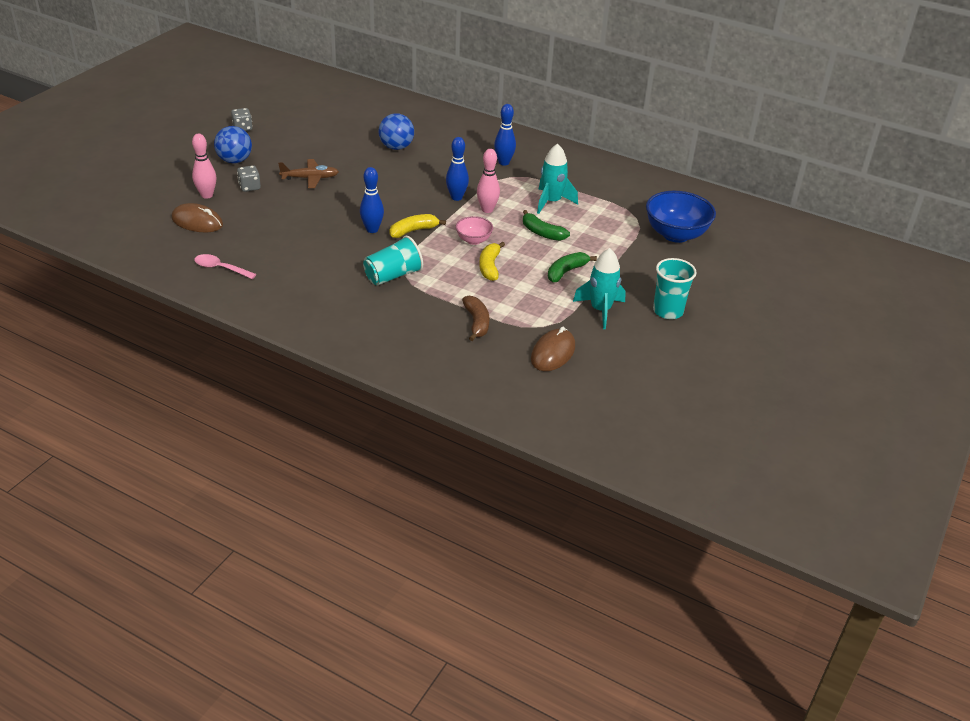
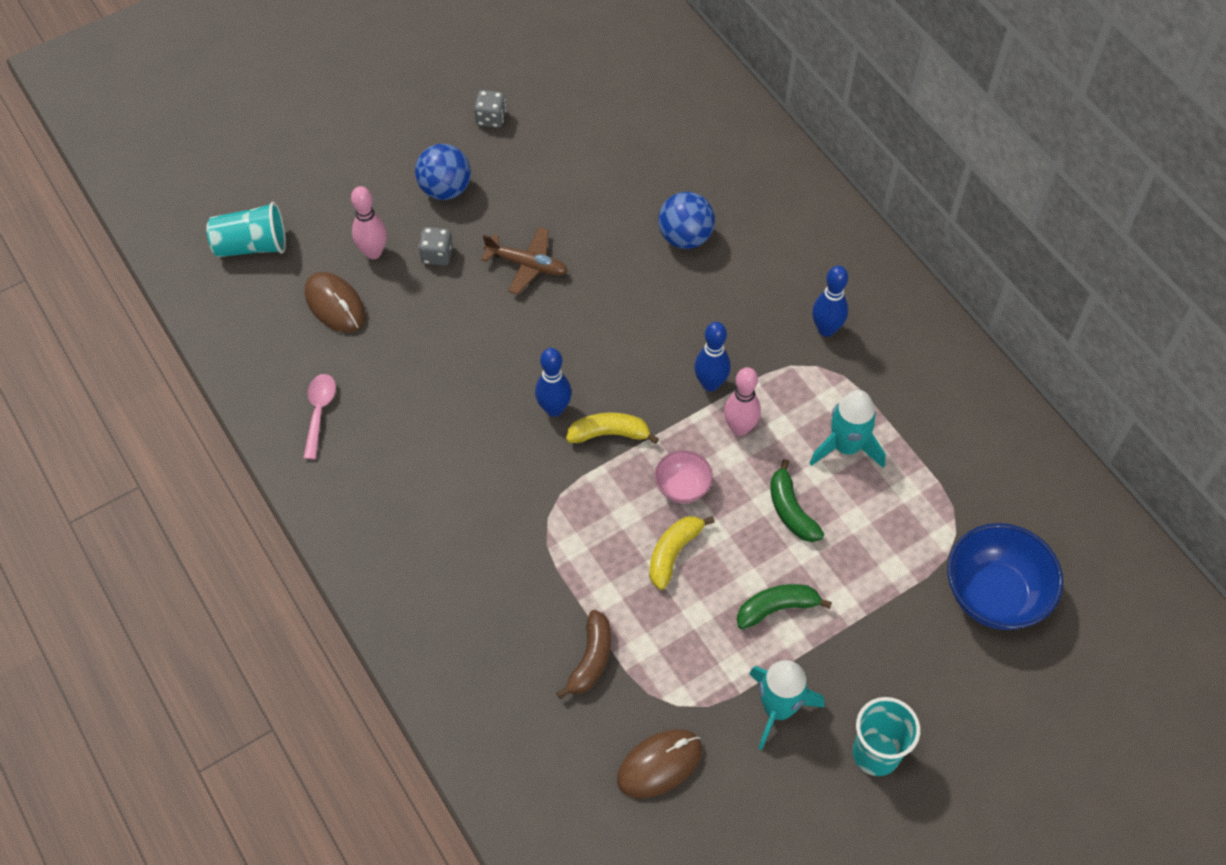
camera: 30 degrees right, 20 degrees up
(220, 268) = (319, 412): pink spoon -> pink spoon turned 45 degrees clockwise
(393, 276) = (531, 517): turquoise cup -> turquoise cup (251, 245)

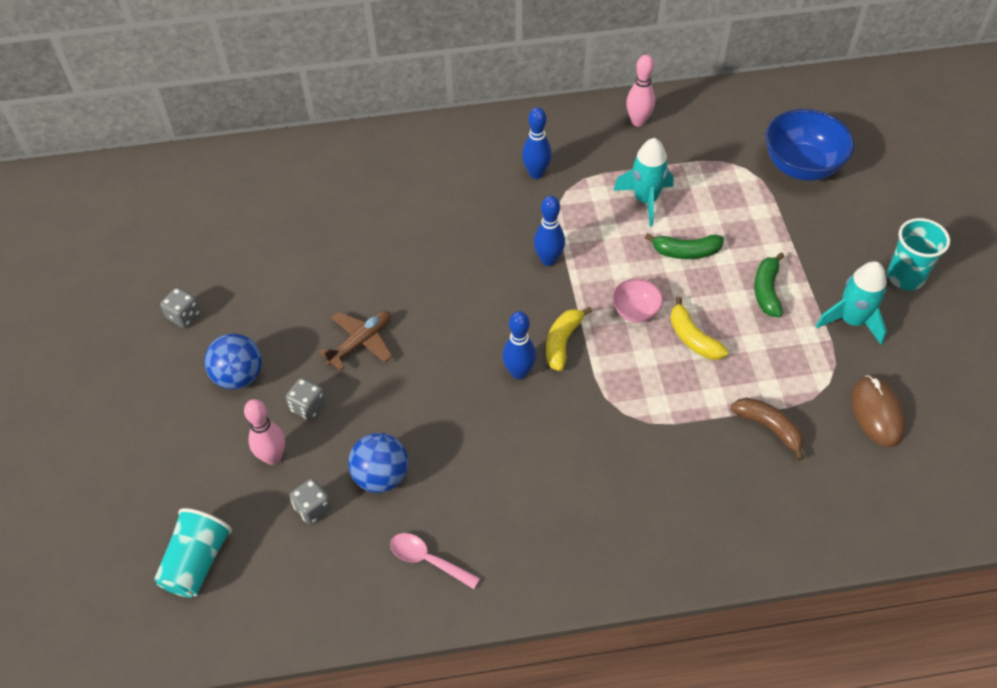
camera: 65 degrees left, 5 degrees down
(335, 304) = (313, 508): brown mouse -> grey dice
(685, 237) = (399, 226): blue ball -> blue ball (381, 476)
(740, 428) = (598, 256): pink bowling pin -> pink bowling pin (638, 121)

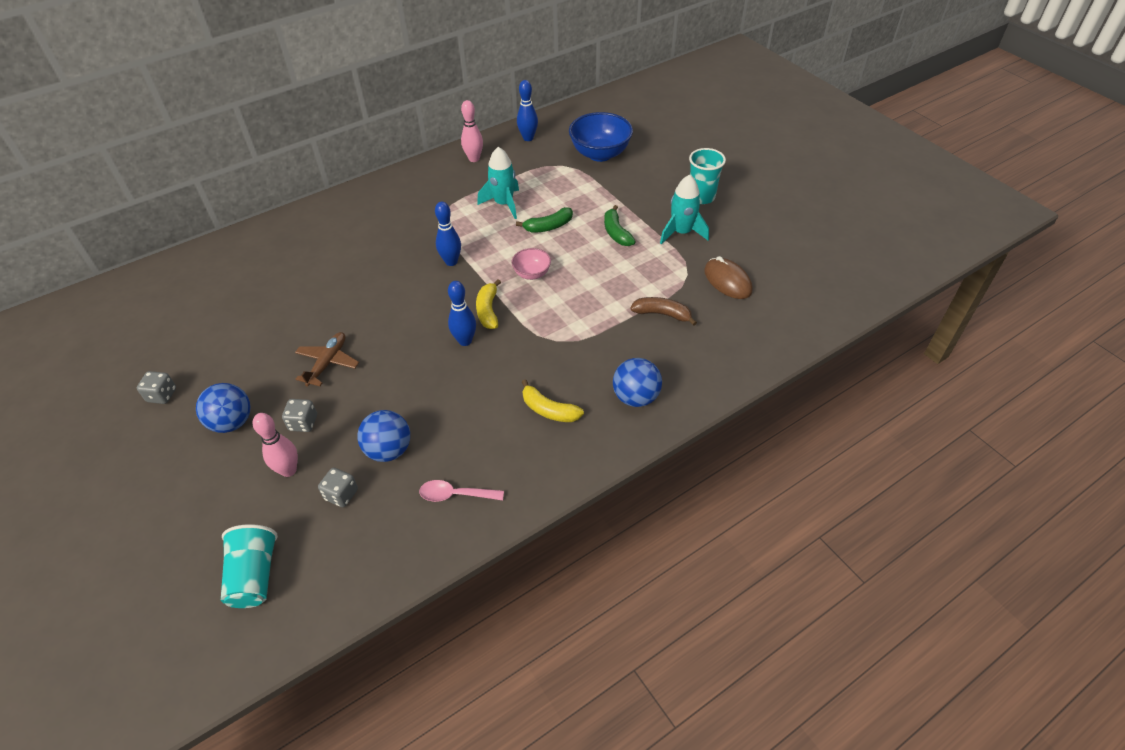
camera: 25 degrees left, 5 degrees down
(536, 173) = (415, 211): blue bowling pin -> blue bowling pin (528, 138)
(682, 525) = (635, 397): none -> blue ball
(693, 338) = (581, 277): yellow banana -> yellow banana (549, 410)

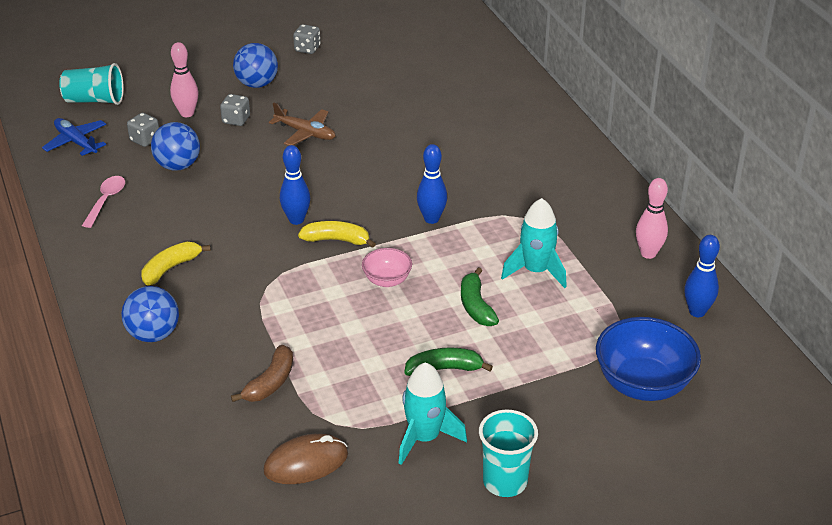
camera: 100 degrees right, 10 degrees down
(347, 564) = (76, 142): none -> blue plane

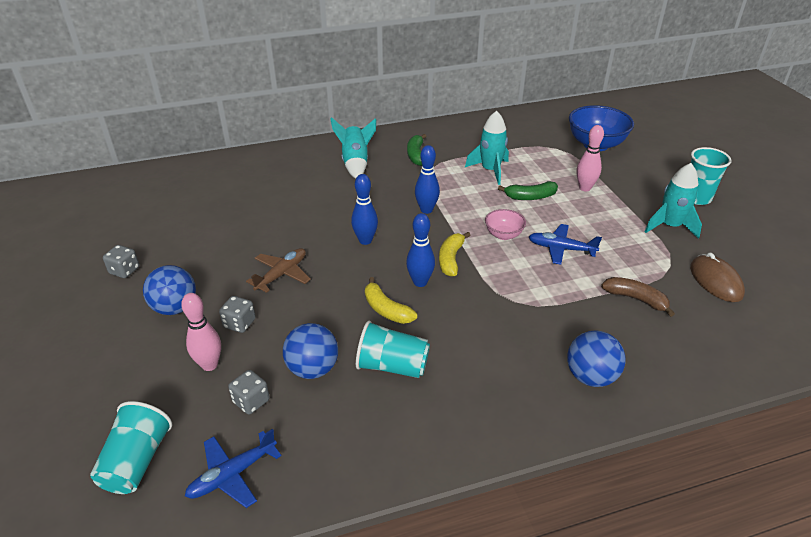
camera: 85 degrees left, 0 degrees up
(106, 200) = (367, 431): pink spoon -> none
(171, 268) = (490, 368): yellow banana -> yellow banana (386, 309)
(178, 209) = (392, 366): none -> turquoise cup
(363, 327) = (560, 249): none -> blue plane
(444, 369) = (599, 214): green banana -> green banana (416, 155)
(527, 158) = (355, 163): none -> turquoise rocket
(648, 253) = (472, 130): pink bowling pin -> pink bowling pin (584, 188)
(697, 312) = (527, 121): blue bowling pin -> blue bowling pin (365, 240)

